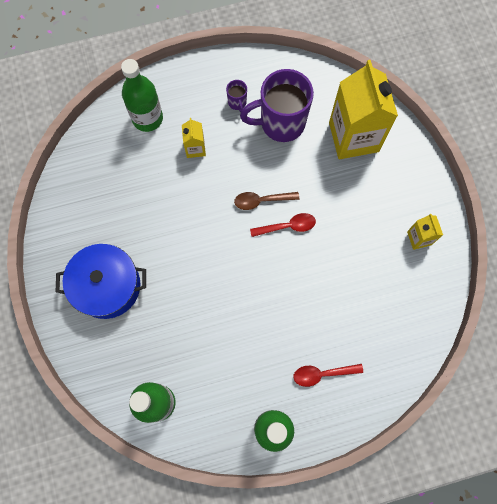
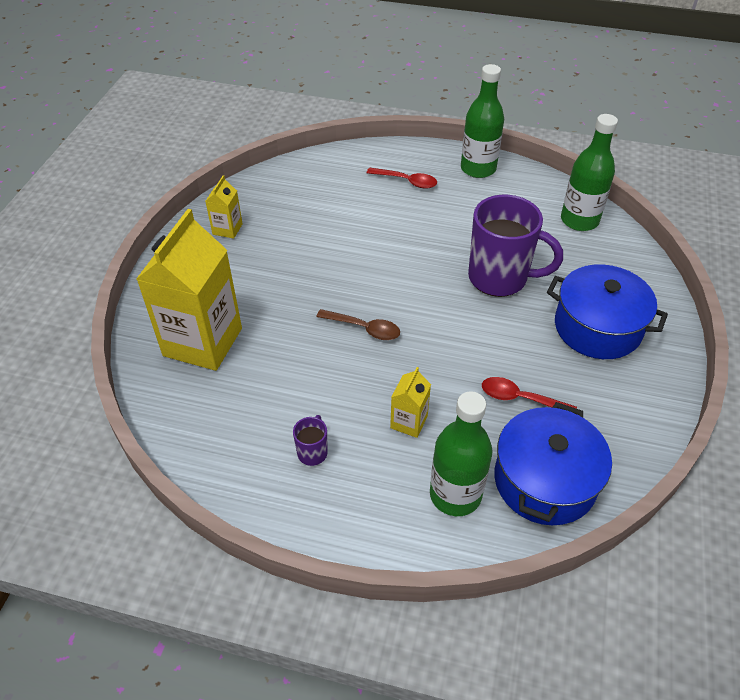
camera: 150 degrees left, 25 degrees down
(102, 151) = (544, 480): none -> blue pot
(281, 123) = (276, 398): purple mug -> purple mug (500, 278)
(287, 226) = (353, 293): red spoon -> red spoon (520, 398)

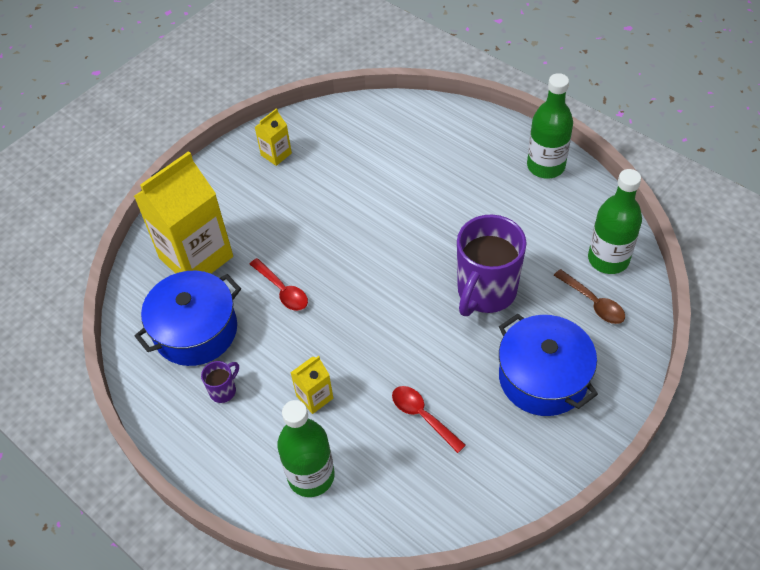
camera: 30 degrees right, 5 degrees up
(364, 328) = (332, 296): brown spoon -> brown spoon (593, 302)
(406, 181) = (466, 157): red spoon -> red spoon (282, 290)
(500, 278) = (485, 292): purple mug -> purple mug turned 75 degrees clockwise
(544, 480) = (392, 498): blue pot -> blue pot (196, 331)

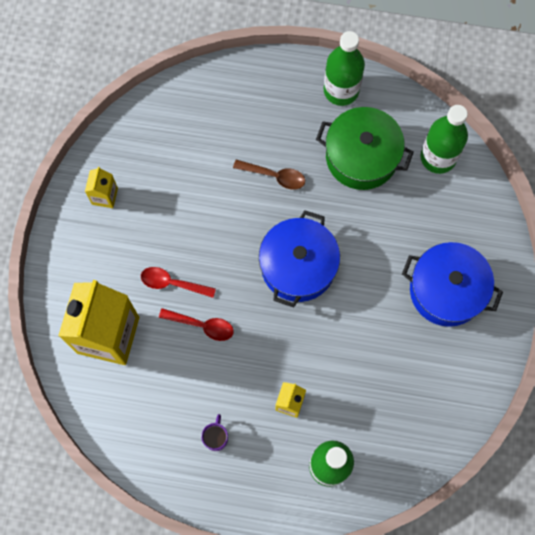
camera: 35 degrees left, 20 degrees up
(196, 331) = (157, 400): blue pot -> blue pot (298, 266)
(422, 416) = (379, 372): red spoon -> red spoon (172, 283)
(485, 292) = (362, 239): purple mug -> none
(530, 225) = (361, 156): none -> green pot
(593, 302) = (448, 204): brown spoon -> brown spoon (274, 176)

